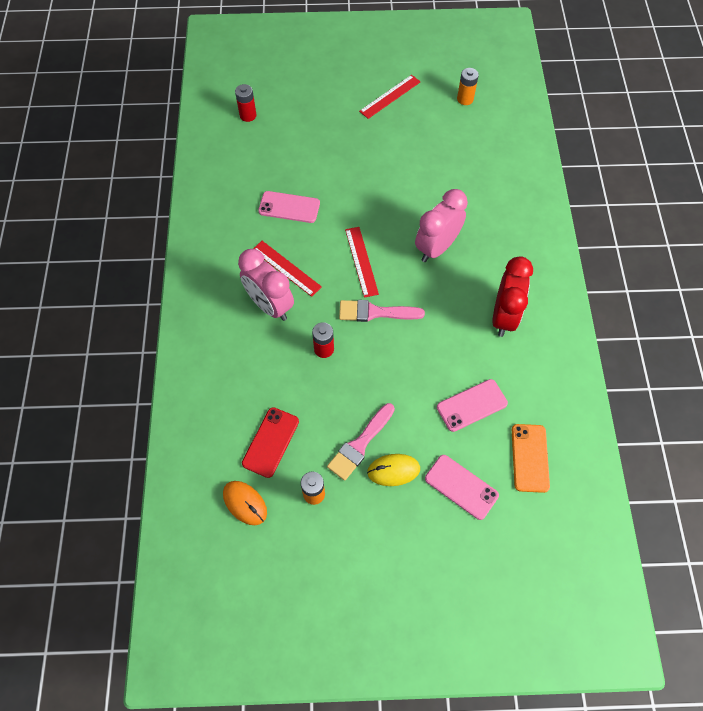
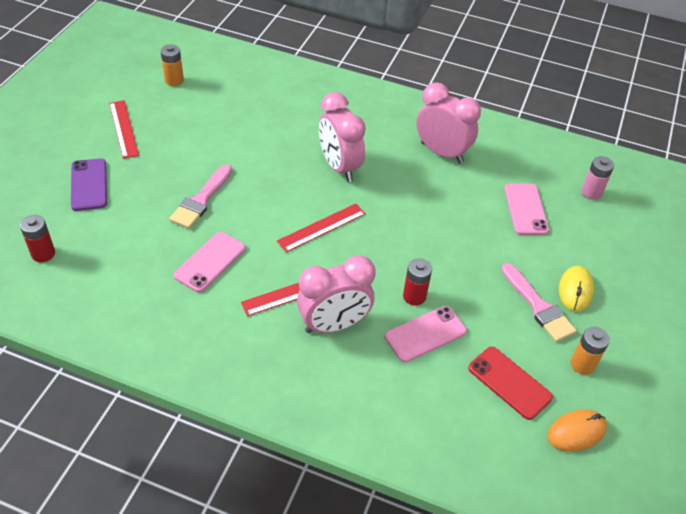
camera: 70 degrees left, 15 degrees down
(322, 106) = (89, 185): none -> purple phone
(361, 261) = (321, 227): red ruler -> red ruler turned 45 degrees counterclockwise
(376, 312) = (390, 239): pink brush -> pink brush (201, 199)
(461, 487) = (606, 248): pink phone -> pink phone (425, 334)
(504, 316) = (442, 153): red clock -> pink clock
(530, 458) = (591, 192): orange phone -> pink battery

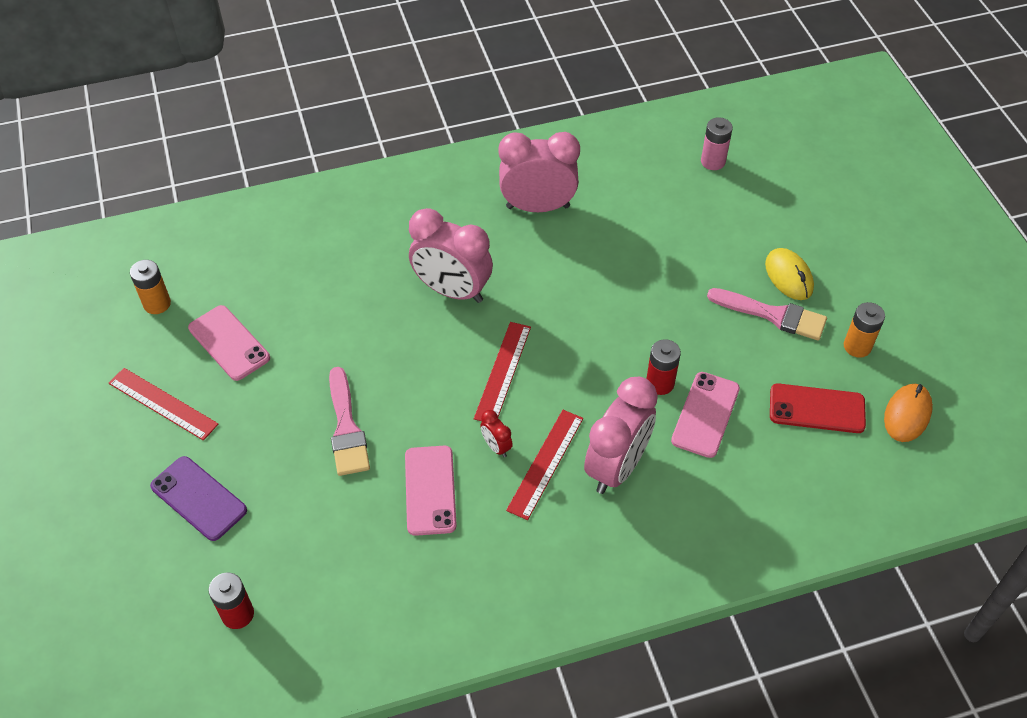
camera: 35 degrees left, 5 degrees up
(273, 264) = (496, 446): none -> red clock
(525, 209) = (672, 219): pink phone -> pink phone (229, 343)

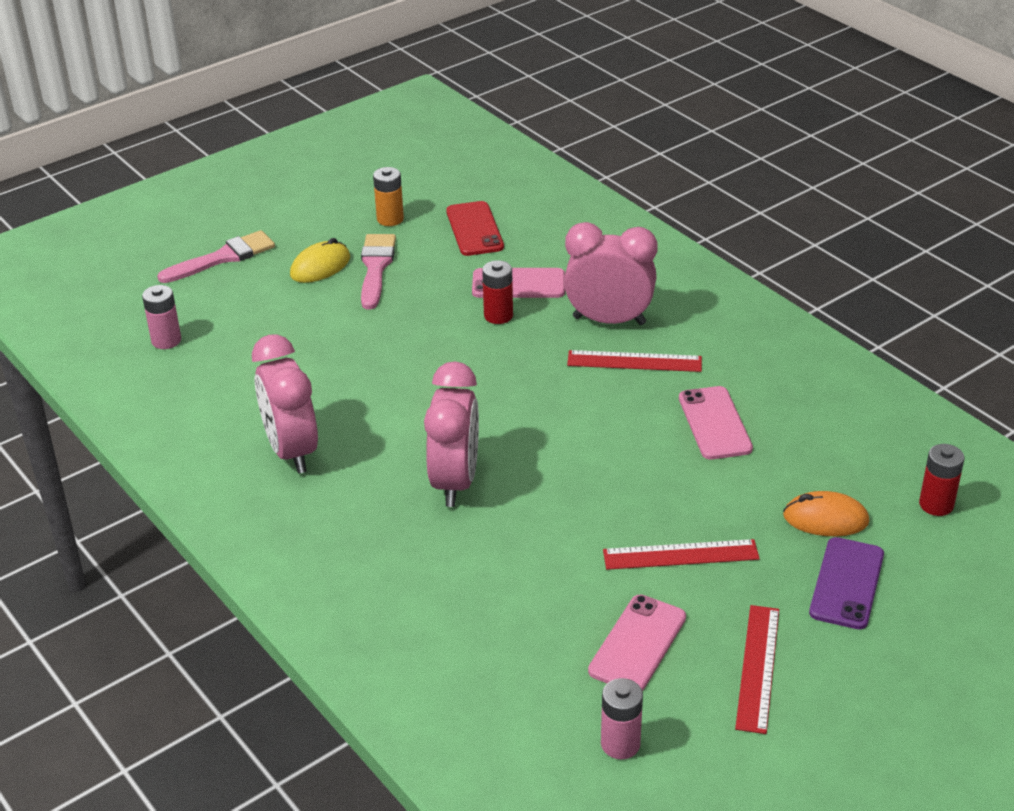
camera: 110 degrees left, 15 degrees down
(157, 304) = (620, 744): orange battery -> pink battery
(346, 427) = (685, 503): pink brush -> pink brush (222, 258)
(430, 490) = (714, 423): pink phone -> pink phone turned 75 degrees counterclockwise
(496, 446) = (637, 395): red clock -> none
(502, 372) = (545, 415): red ruler -> red ruler (680, 555)
(907, 414) = (453, 187): orange mouse -> orange mouse (825, 519)

